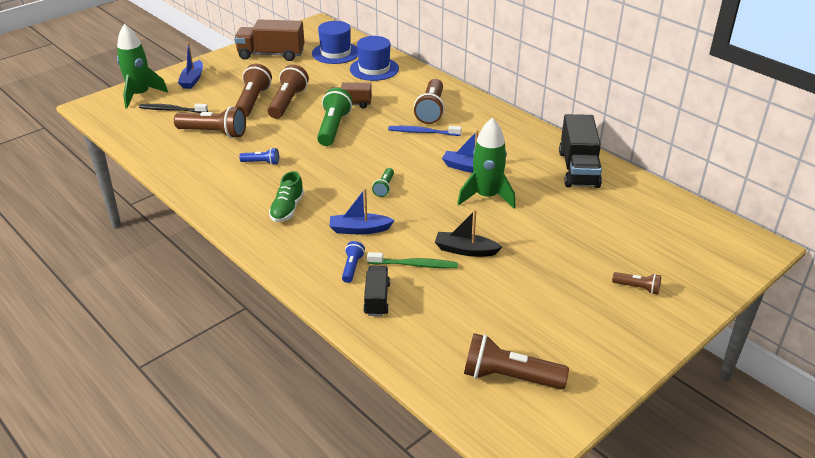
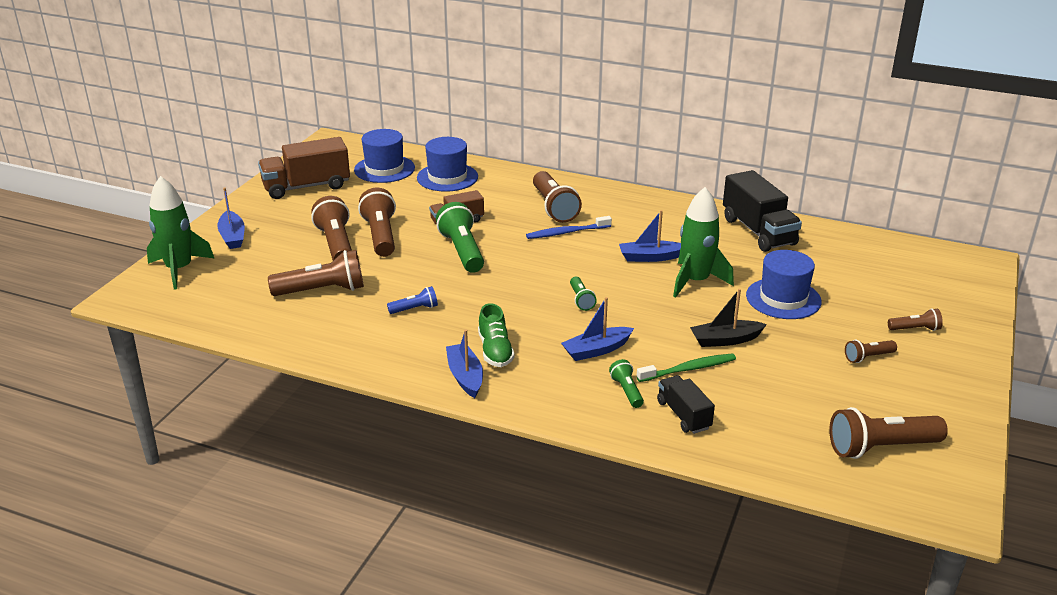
camera: 25 degrees left, 5 degrees down
(172, 110) = (240, 277): black toothbrush -> none
(250, 222) = (465, 376): none -> blue boat
(352, 267) = (627, 391): blue flashlight -> green flashlight
(546, 230) = (783, 298): none -> blue hat
(571, 299) = (868, 357): none -> brown flashlight

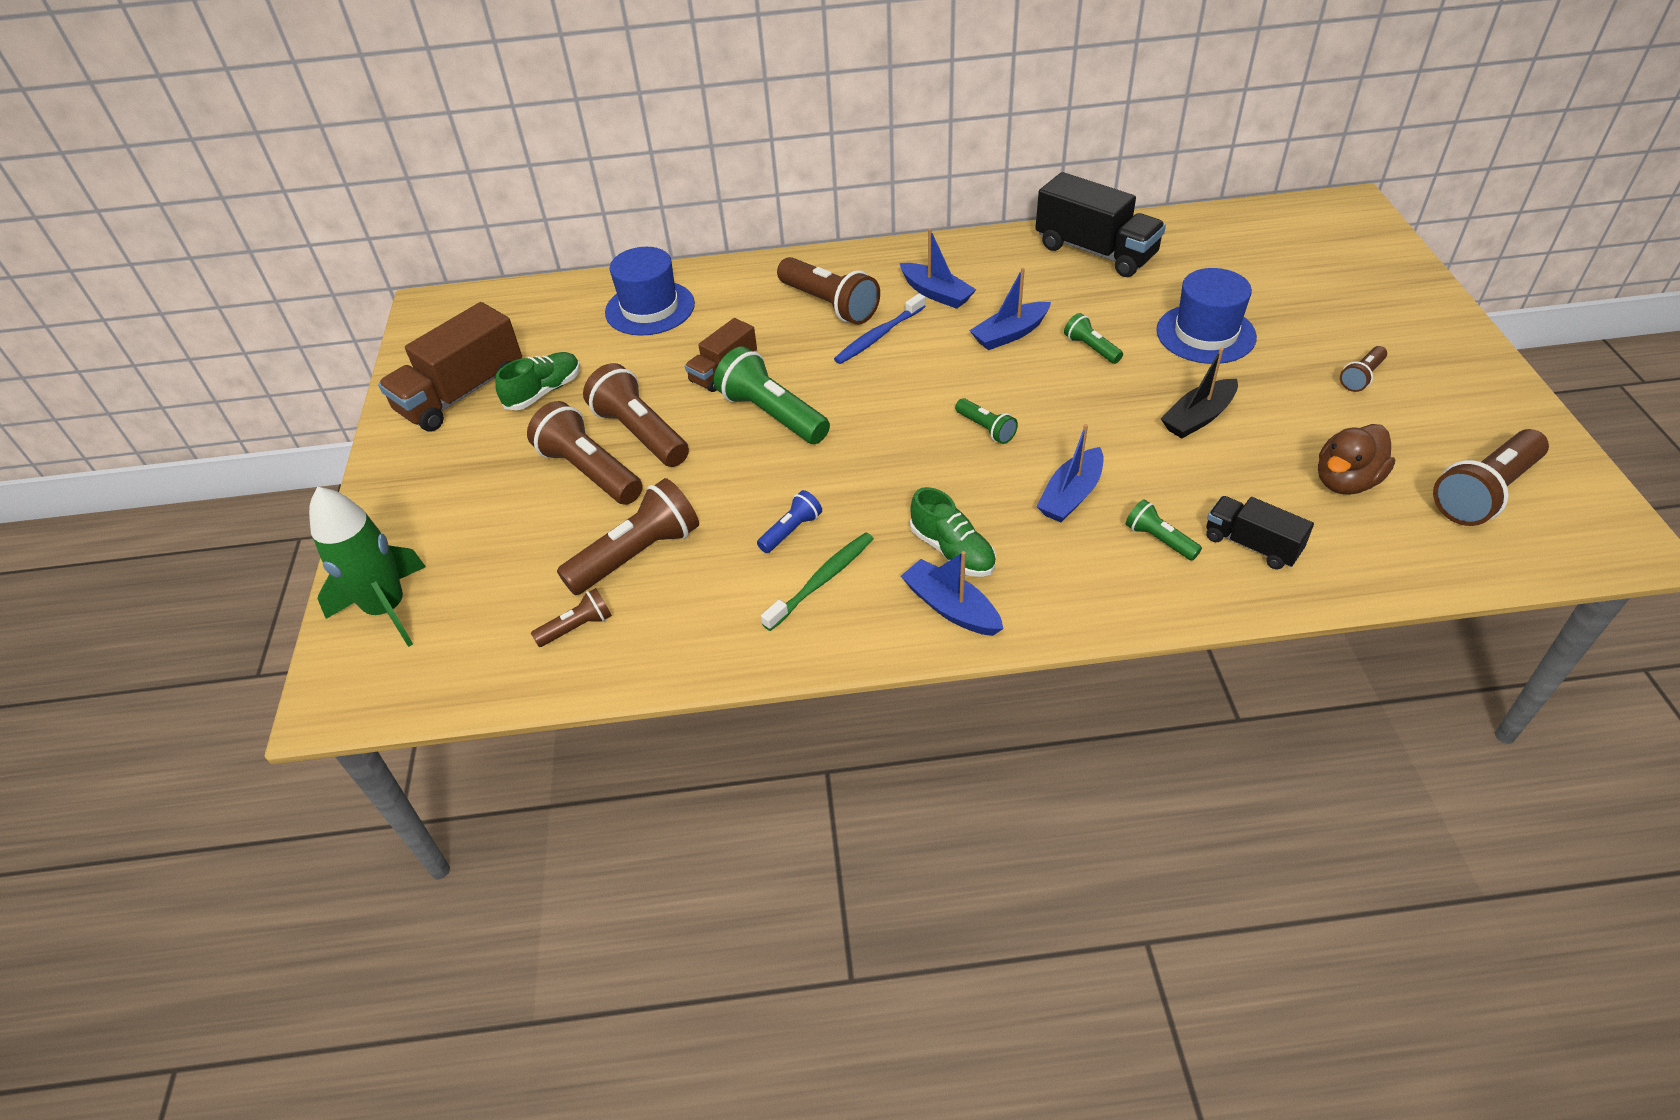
camera: 25 degrees left, 15 degrees up
(232, 236) = (422, 519): blue boat -> blue boat (936, 293)
(349, 199) = (544, 392): none -> green shoe
(384, 169) = (550, 325): blue hat -> none
(689, 369) = (1197, 476): green toothbrush -> green toothbrush (822, 580)
(695, 281) = (1091, 348): green rocket -> green flashlight
(787, 407) = (1346, 481): none -> brown duck
(915, 329) = (1371, 320): brown flashlight -> brown flashlight (577, 627)

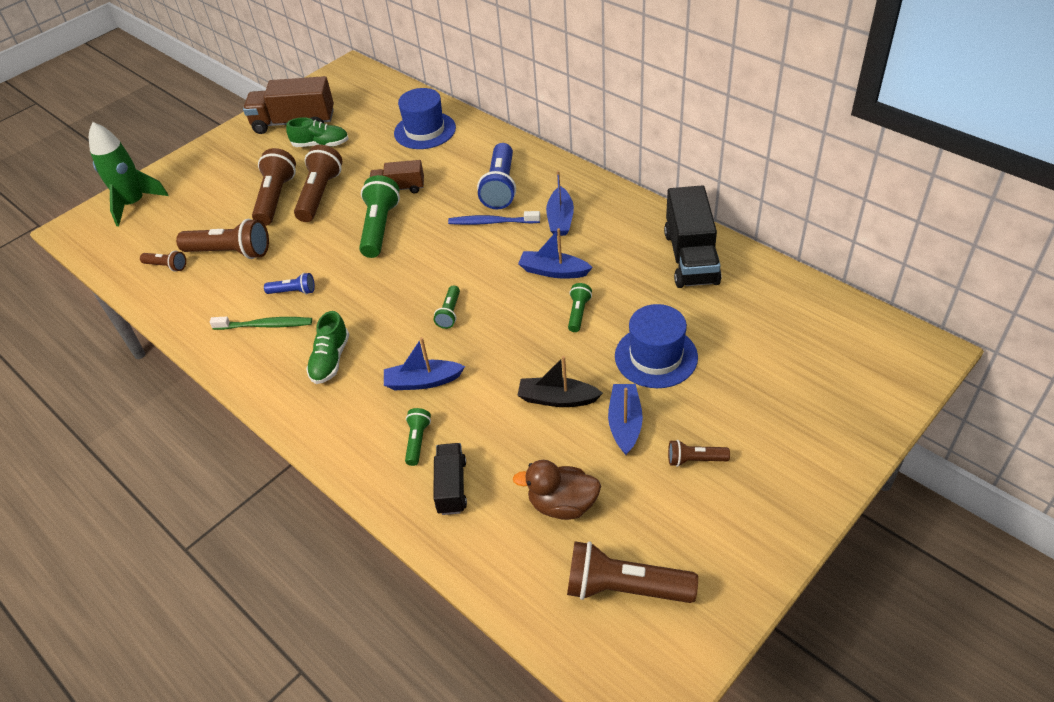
camera: 50 degrees right, 0 degrees up
(829, 305) = (500, 187): brown flashlight -> blue flashlight
(951, 607) = (284, 385): blue boat -> blue boat (625, 423)

